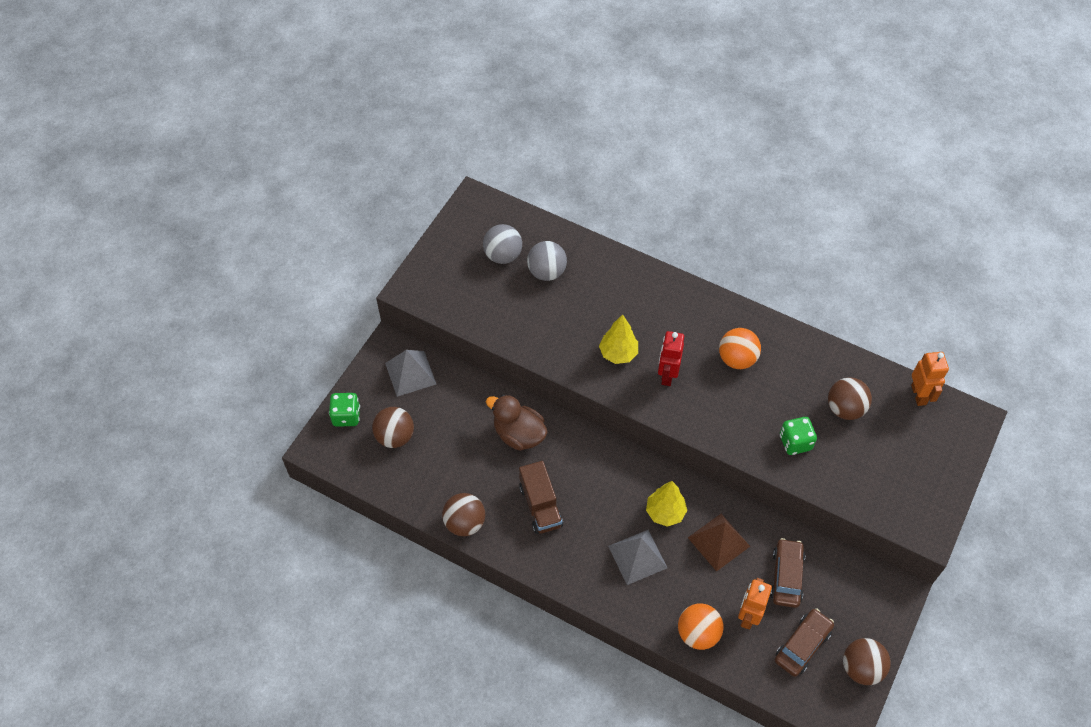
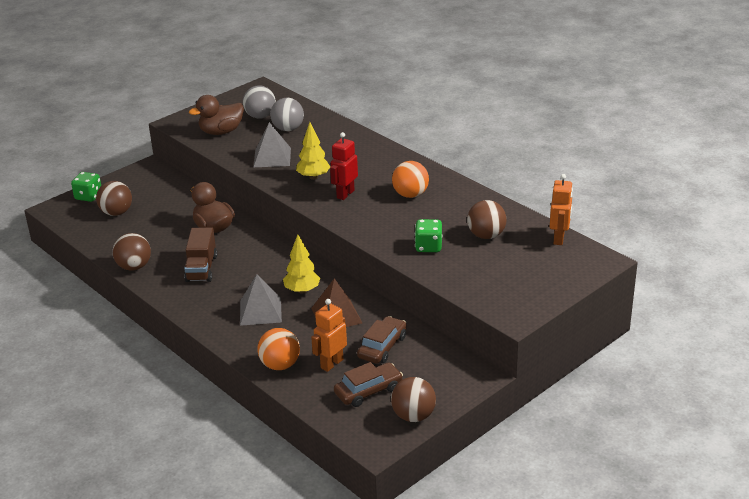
camera: 20 degrees right, 25 degrees down
(410, 373) = (154, 183): grey pyramid -> grey pyramid (272, 157)
(472, 295) = (221, 132): none -> brown duck

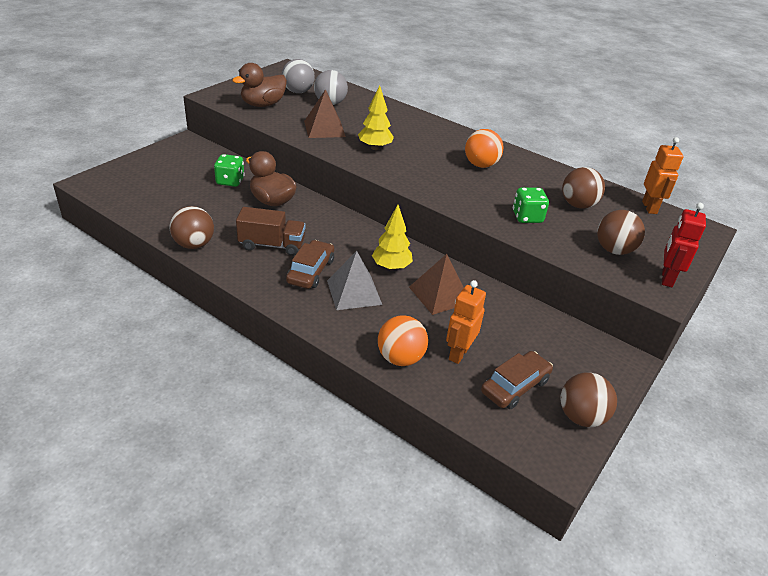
camera: 15 degrees left, 5 degrees up
(88, 196) = (125, 169): green dice -> green dice (230, 181)
(116, 213) = (161, 186): brown ball -> brown ball (614, 250)
(201, 268) = (272, 245): brown truck -> brown truck turned 75 degrees counterclockwise
(272, 157) = (324, 128): grey pyramid -> brown pyramid
(345, 194) = (415, 164): red robot -> red robot (666, 278)
(382, 347) = (505, 330): brown car -> brown car (311, 271)

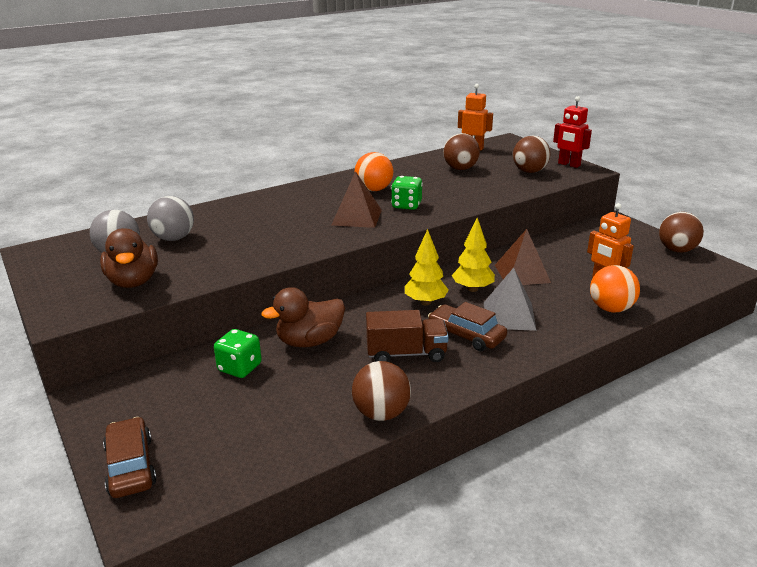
camera: 65 degrees left, 10 degrees down
(272, 245) = (406, 354): brown truck -> brown truck turned 60 degrees clockwise
(324, 128) = (238, 251): brown pyramid -> brown pyramid (356, 217)
(375, 148) = (306, 230): yellow tree -> yellow tree (425, 302)
(515, 386) = (645, 266): brown car -> brown car (131, 466)
(527, 217) = (473, 189): green dice -> green dice (406, 205)

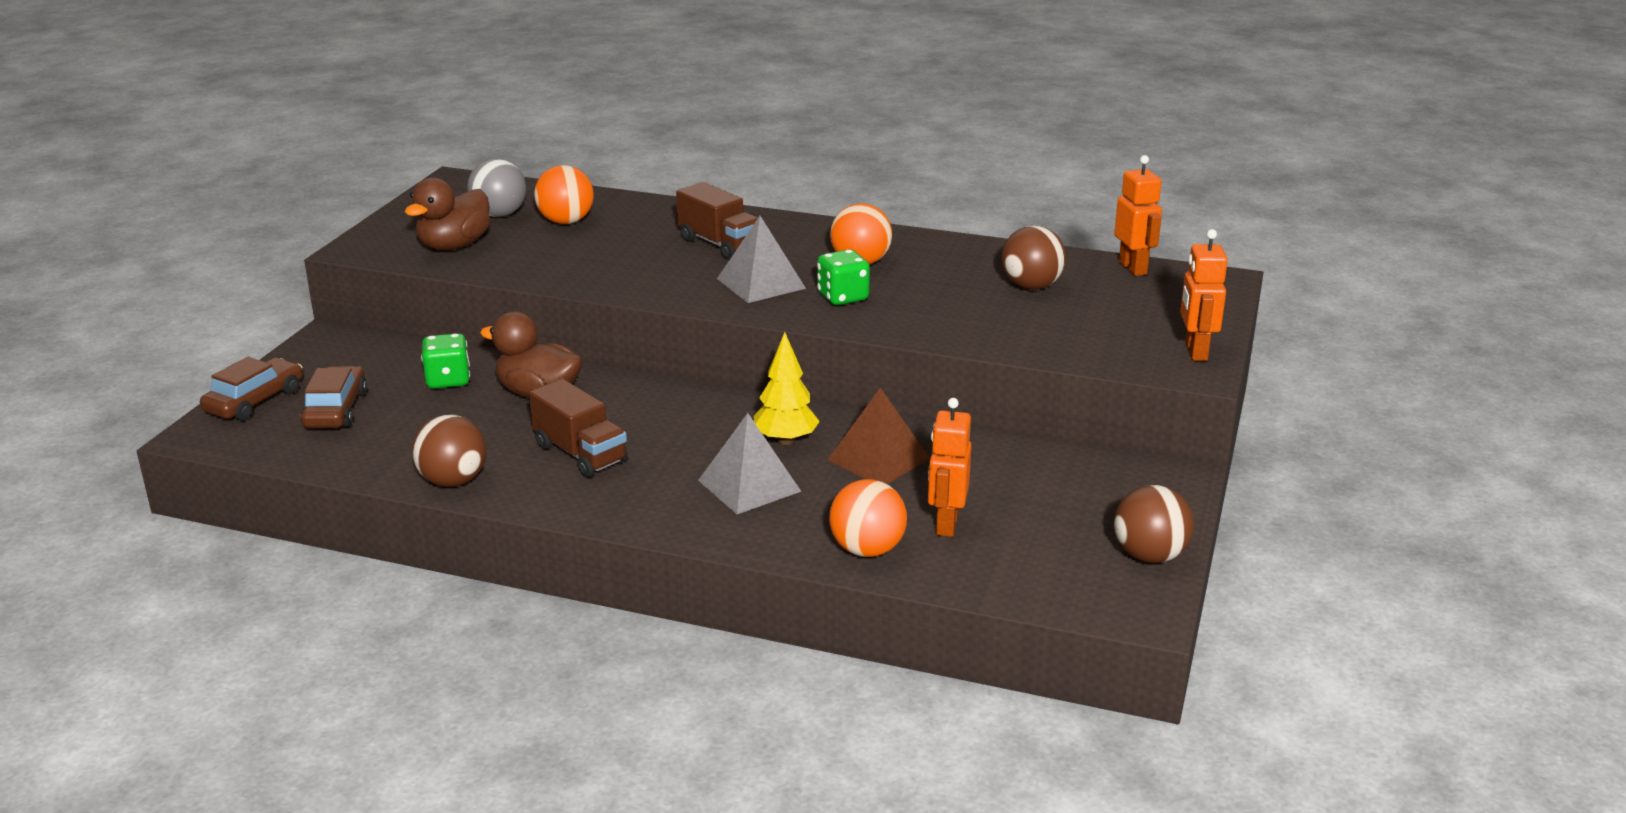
camera: 50 degrees right, 0 degrees up
(174, 238) = (566, 221): grey ball -> orange ball
(290, 211) = (720, 244): none -> brown truck
(356, 217) = (761, 283): brown pyramid -> grey pyramid
(425, 302) = (709, 424): yellow tree -> none
(466, 335) = (665, 474): brown car -> brown car (336, 410)
(529, 171) = (1109, 333): brown ball -> none
(569, 164) = (1195, 352): red robot -> orange robot

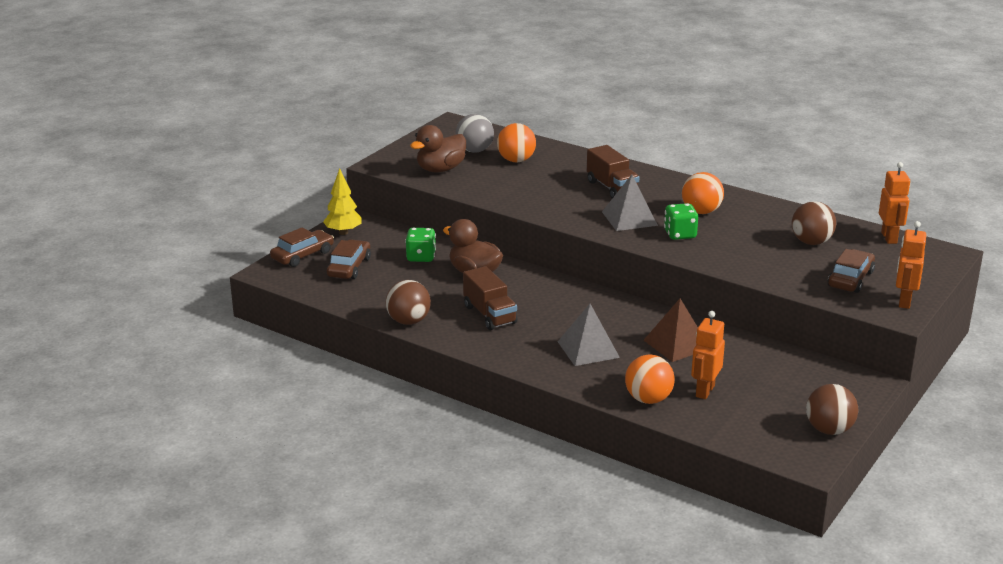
camera: 15 degrees right, 0 degrees up
(785, 440) = (621, 324): yellow tree -> yellow tree (343, 232)
(1108, 330) = (850, 279): none -> brown car

